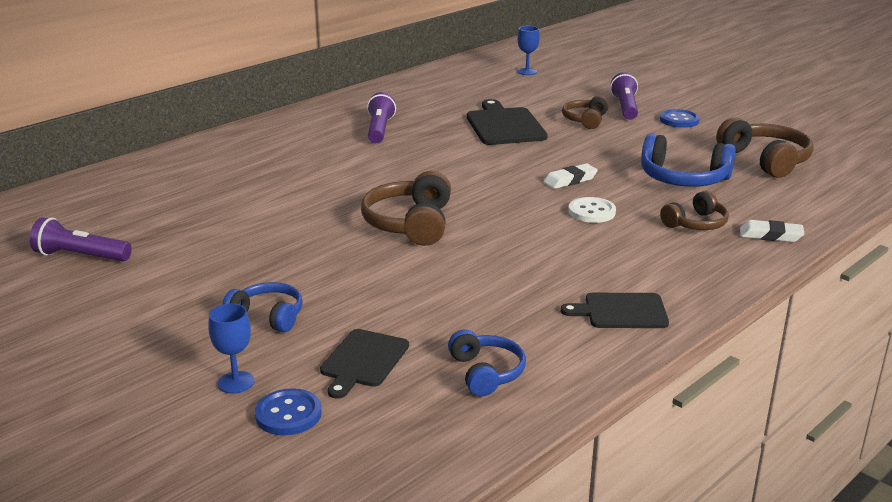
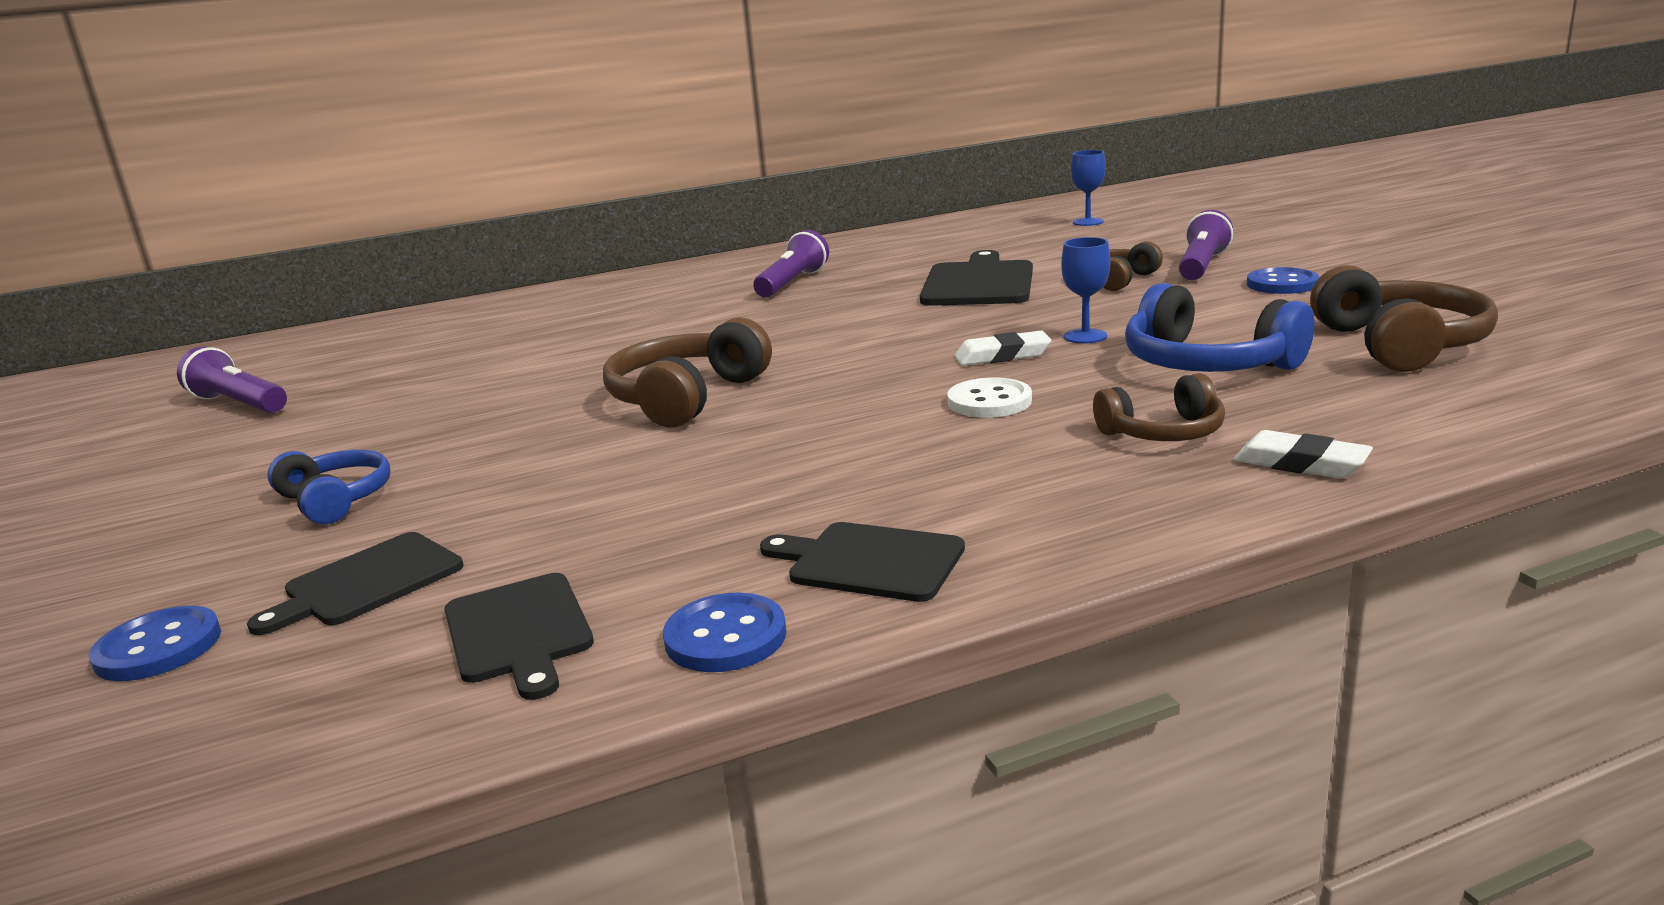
camera: 25 degrees right, 5 degrees down
(236, 382) = (165, 587): blue goblet -> blue goblet (1085, 336)
(486, 373) = (519, 632): blue headphones -> black cutting board
(593, 358) = (725, 637): none -> blue button

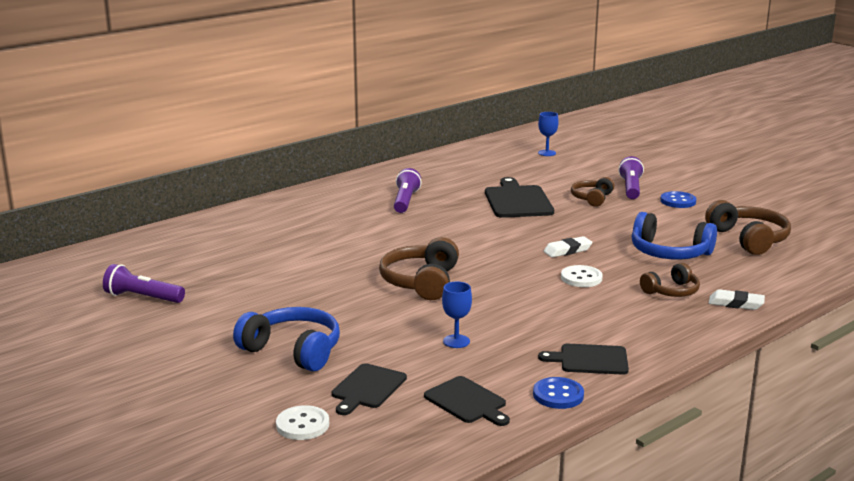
camera: 20 degrees left, 0 degrees up
(158, 648) = (302, 425): blue button -> white button
(336, 500) = (293, 350): blue headphones -> blue headphones, size x1.61
(1085, 336) = (601, 237): blue goblet -> blue goblet (456, 341)

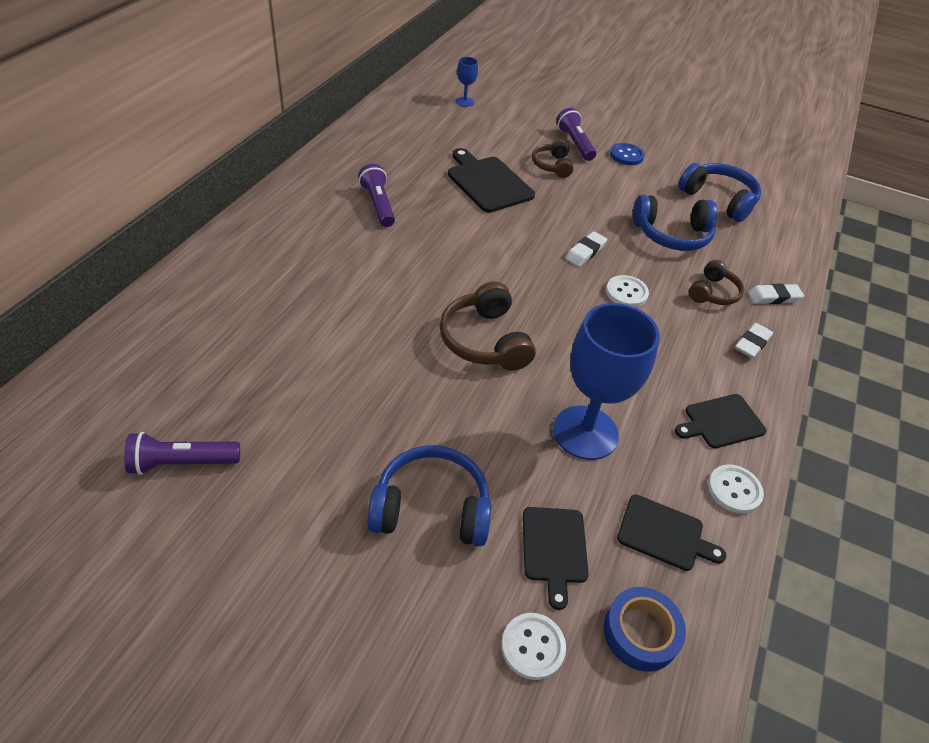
camera: 30 degrees left, 25 degrees up
(393, 439) = (640, 632): none -> blue tape
(456, 341) = (585, 432): blue goblet -> blue goblet, size x2.23
(558, 395) = (734, 490): blue button -> white button
(677, 325) = (752, 343): none -> white eraser
(749, 239) = (718, 199): brown headphones -> blue headphones

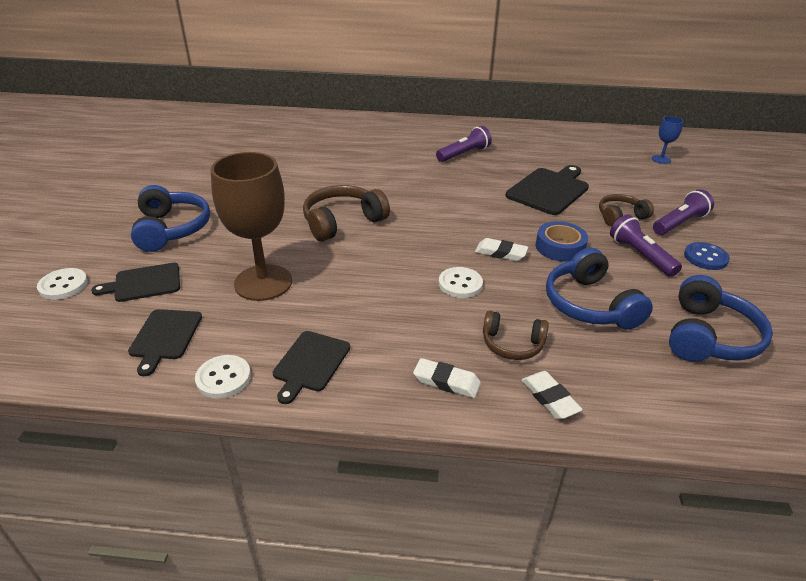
camera: 75 degrees right, 10 degrees down
(182, 463) = (188, 151): purple flashlight -> purple flashlight (640, 255)
(585, 432) = (263, 282): blue goblet -> brown goblet
(640, 632) = (71, 333): blue tape -> blue tape (560, 247)
(721, 422) = (310, 363): black cutting board -> black cutting board turned 120 degrees counterclockwise

